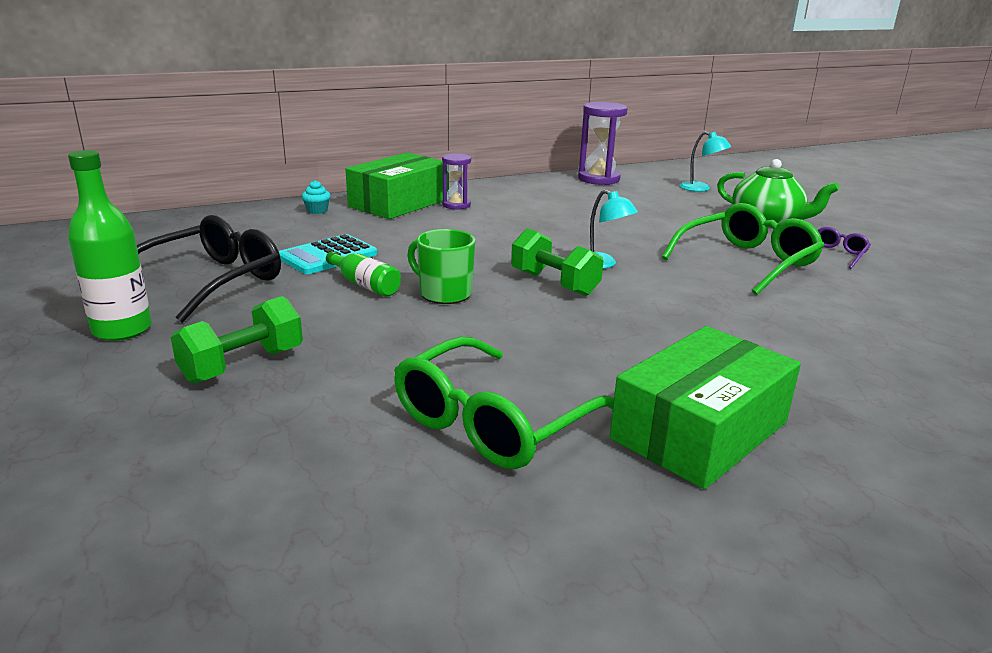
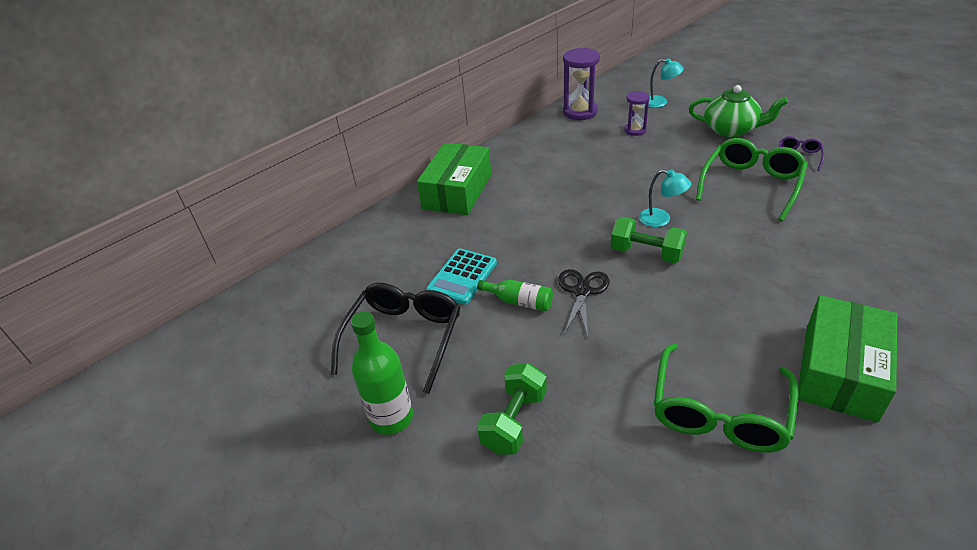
camera: 15 degrees left, 15 degrees up
(317, 210) = (402, 222): turquoise cupcake -> none
(444, 293) = (582, 291): green mug -> black scissors
(456, 205) = (502, 180): purple hourglass -> purple hourglass (635, 130)

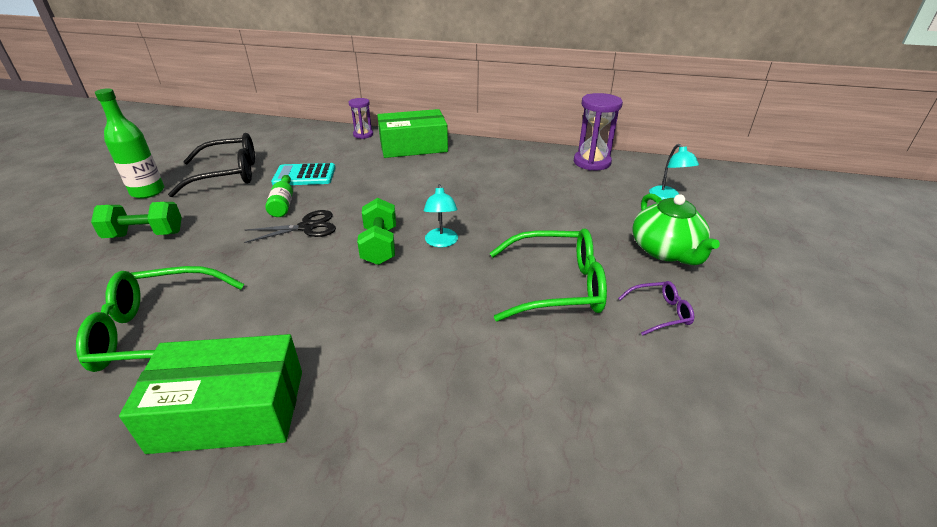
camera: 55 degrees right, 5 degrees down
(635, 130) = (591, 195): purple hourglass -> purple hourglass (363, 135)

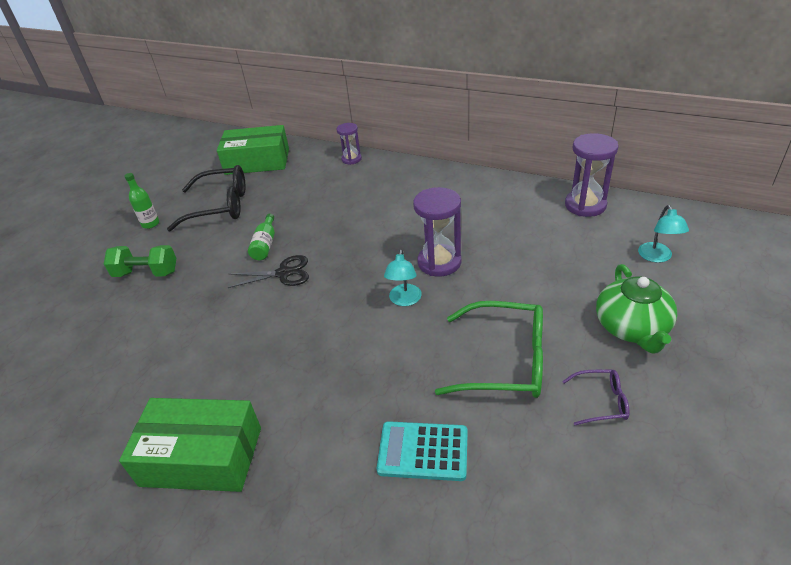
camera: 15 degrees right, 5 degrees up
(148, 192) = (150, 224): green bottle -> green bottle, size x0.62
(156, 332) = (151, 376): green glasses -> none
(304, 175) = (288, 211): turquoise calculator -> turquoise calculator (423, 451)
(380, 246) = (346, 300): green dumbbell -> none
(413, 146) = (399, 176): green box -> green box (257, 161)
(469, 210) = (439, 262): none -> purple hourglass

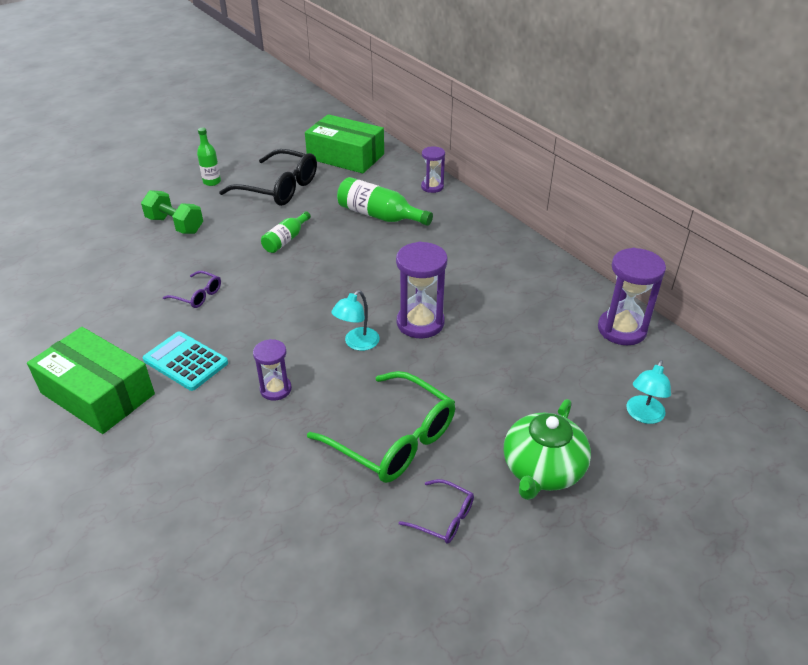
camera: 25 degrees right, 0 degrees up
(225, 323) = (198, 295): none -> purple glasses
(283, 273) = (279, 273): black scissors -> none
(329, 196) = (379, 216): none -> green bottle
(370, 369) = (275, 389): none -> purple hourglass
(423, 451) = (256, 477): turquoise calculator -> turquoise calculator (185, 361)

